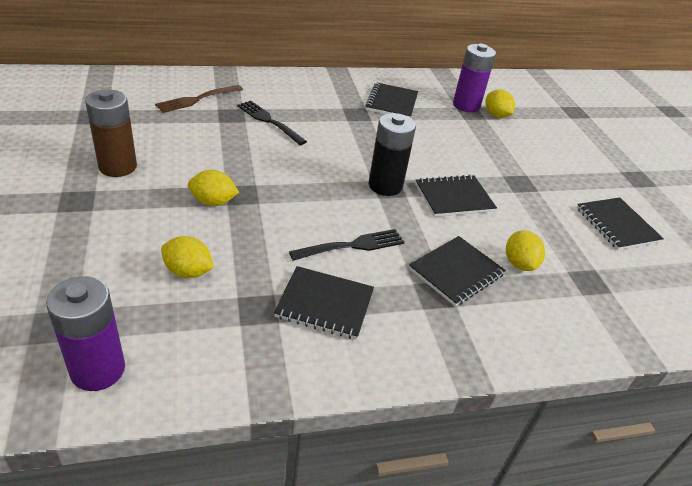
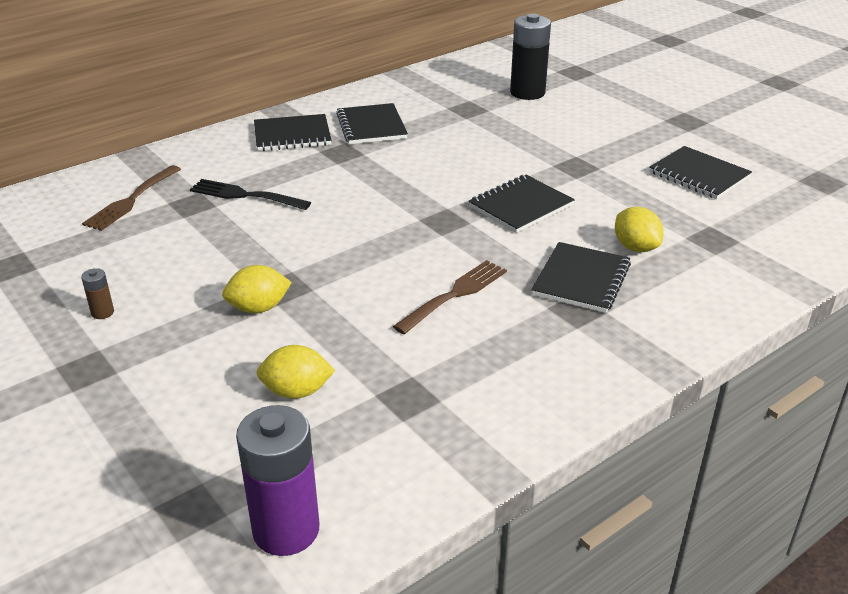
camera: 20 degrees left, 5 degrees down
(118, 167) = (102, 312): brown battery -> brown battery, size x0.44
(325, 304) = (474, 364): black notebook -> black notebook (292, 135)
(352, 246) = (455, 295): black fork -> brown fork
(385, 186) = (438, 220): black battery -> black battery (527, 93)
(466, 105) = (456, 102): purple battery -> none
(496, 115) = (497, 103): yellow lemon -> none

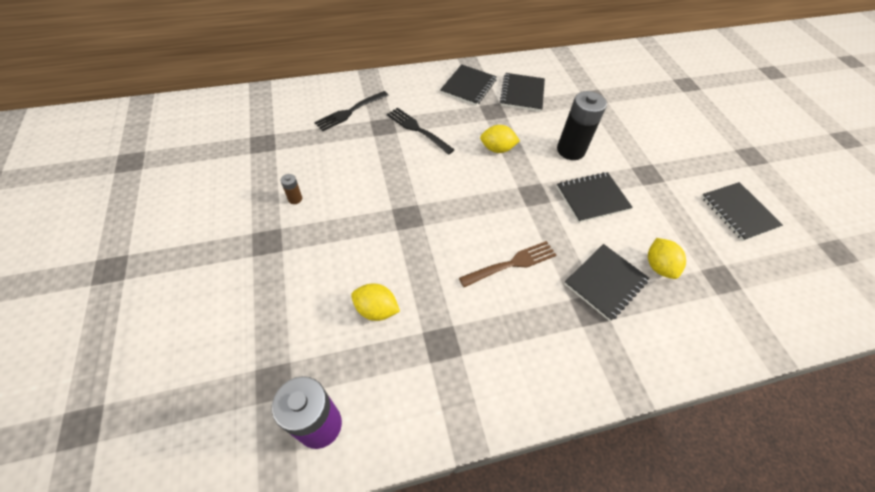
camera: 20 degrees right, 20 degrees up
(131, 200) = (350, 112): brown fork -> black fork
(258, 308) = (384, 229): yellow lemon -> yellow lemon (497, 149)
(292, 135) = (468, 86): black notebook -> black notebook turned 75 degrees counterclockwise
(527, 93) = (642, 94): black battery -> black battery (570, 150)

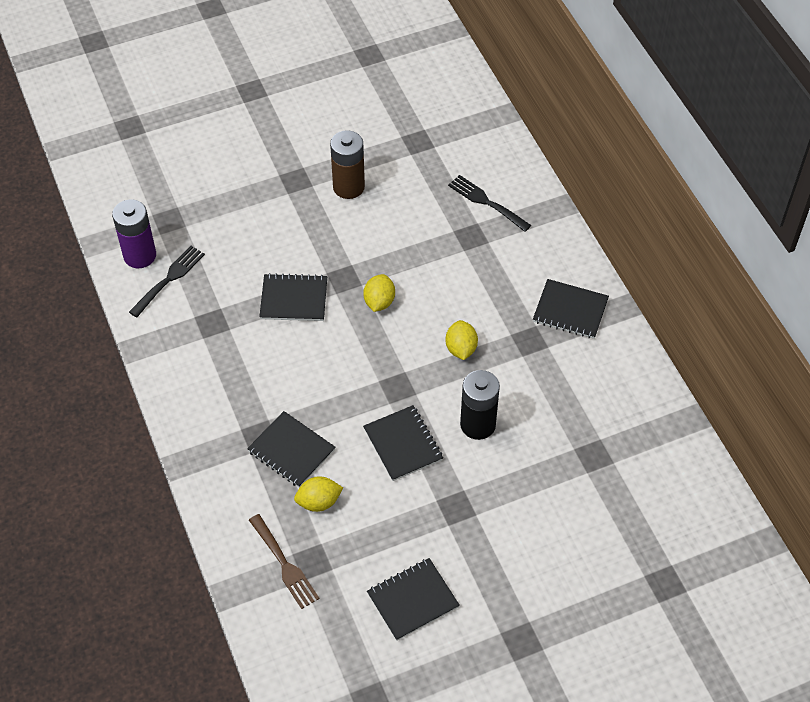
camera: 85 degrees right, 0 degrees up
(295, 199) = (348, 187): brown battery -> brown battery, size x2.29
(376, 309) = (237, 272): yellow lemon -> yellow lemon (379, 302)
(417, 129) = (474, 269): black fork -> black fork (169, 279)
(512, 264) = (301, 370): brown fork -> brown fork (284, 564)
(522, 93) = (574, 370): black notebook -> black notebook (294, 299)

